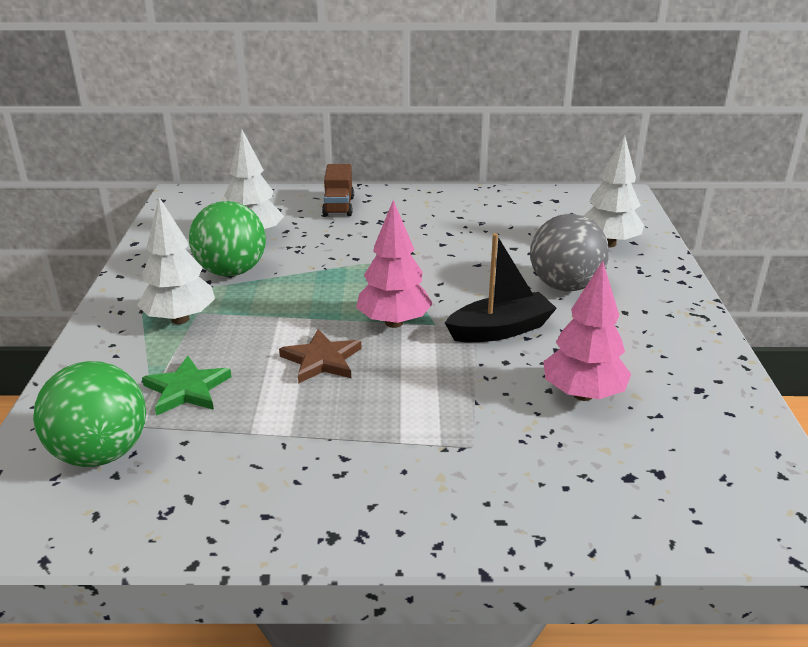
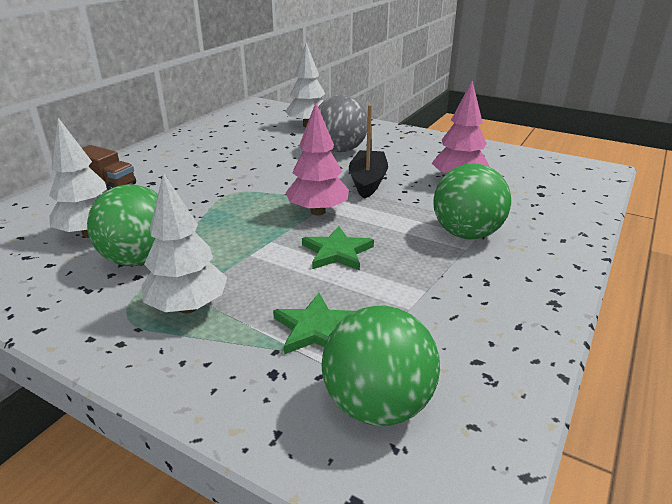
camera: 60 degrees left, 0 degrees up
(322, 360) = (337, 252): brown star -> green star
(438, 434) = (466, 234): none -> green ball

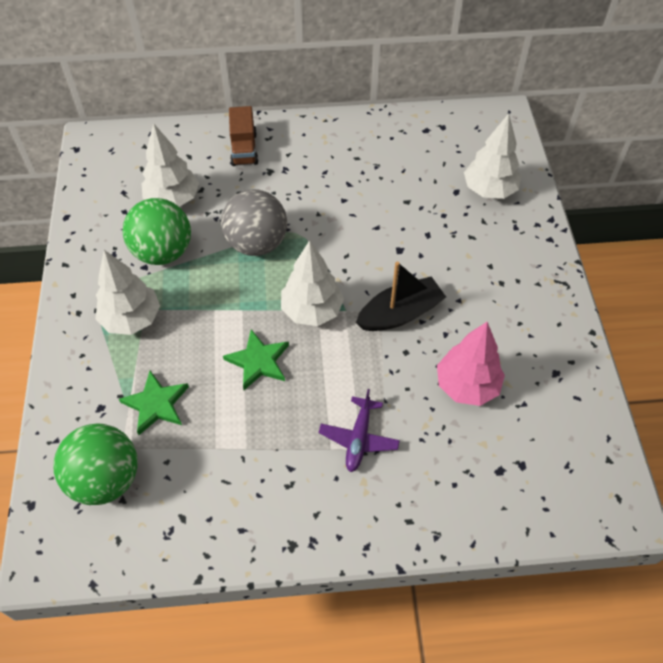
camera: 55 degrees right, 25 degrees up
(318, 211) = (312, 311): pink tree -> white tree
(340, 150) = (452, 252): grey ball -> grey ball (257, 243)
(466, 234) = (359, 438): green ball -> purple plane

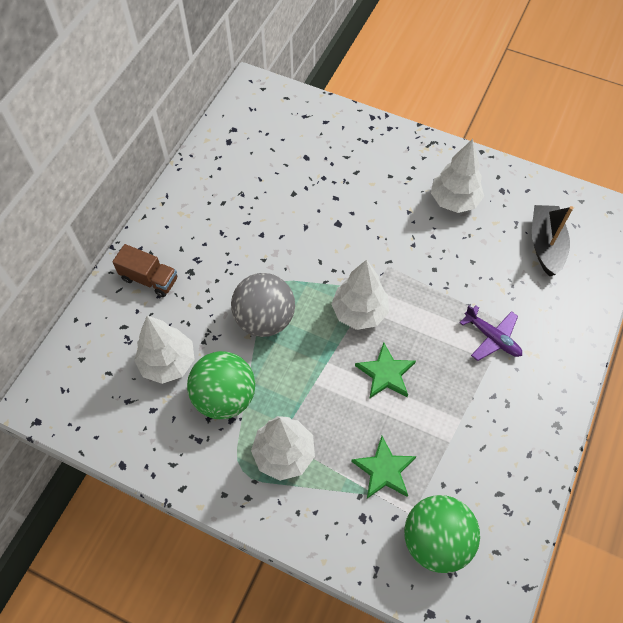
camera: 60 degrees left, 5 degrees up
(400, 313) = (398, 254): black boat -> black boat (545, 245)
(467, 385) = (484, 247): pink tree -> none
(489, 190) = (319, 136): white tree -> white tree (454, 201)

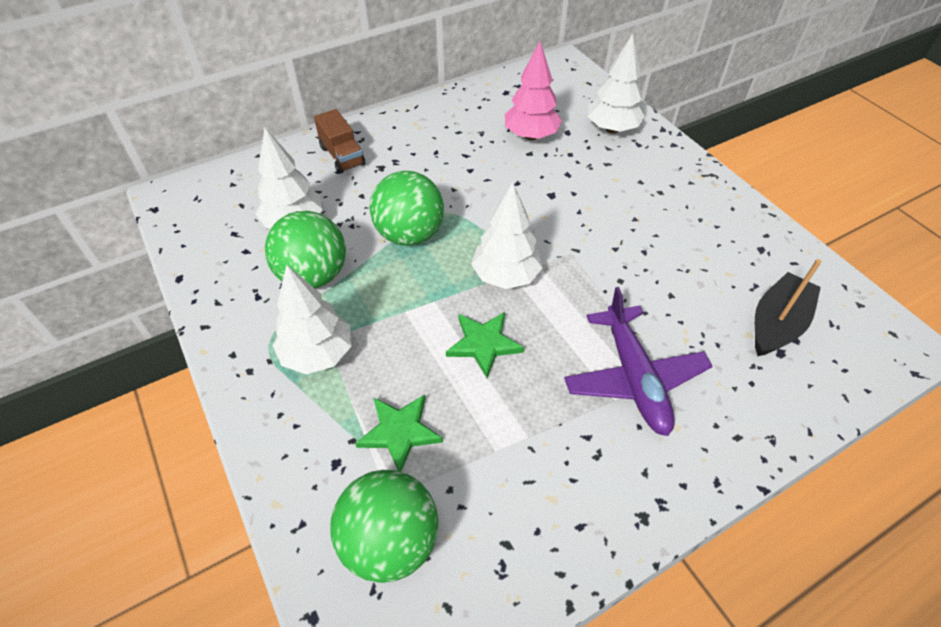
camera: 35 degrees right, 10 degrees down
(265, 319) = (409, 234): grey ball -> green ball
(282, 176) = (531, 136): none -> pink tree
(454, 201) = (694, 232): white tree -> white tree (612, 129)
(492, 338) = (634, 378): purple plane -> purple plane, size x1.62

